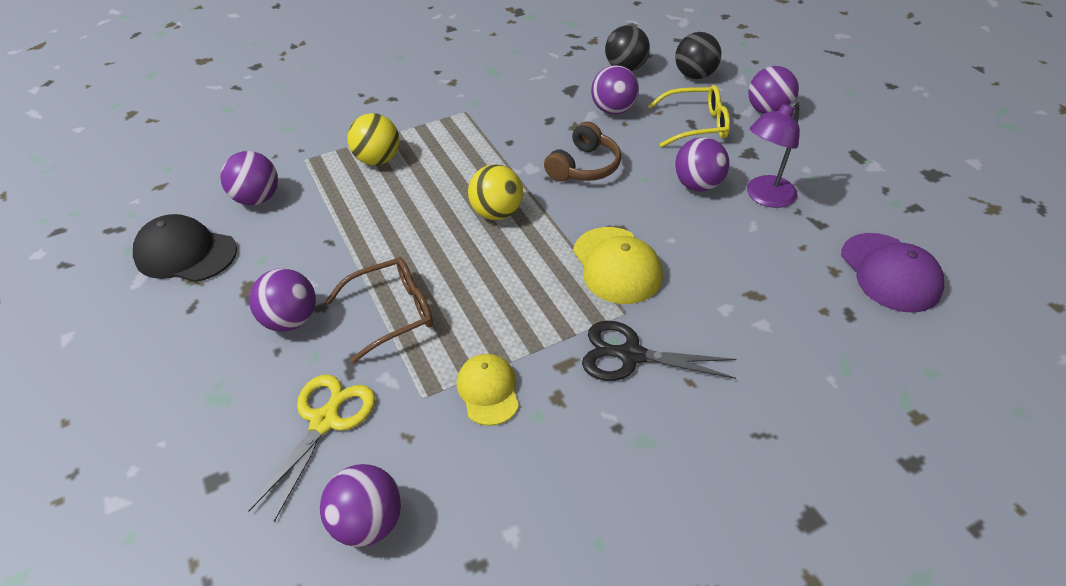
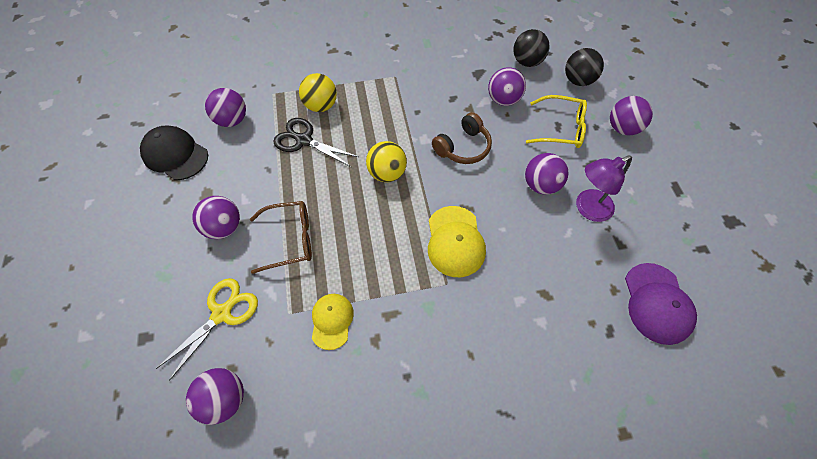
camera: 15 degrees right, 15 degrees up
(630, 355) = (437, 320): black scissors -> black scissors (303, 140)

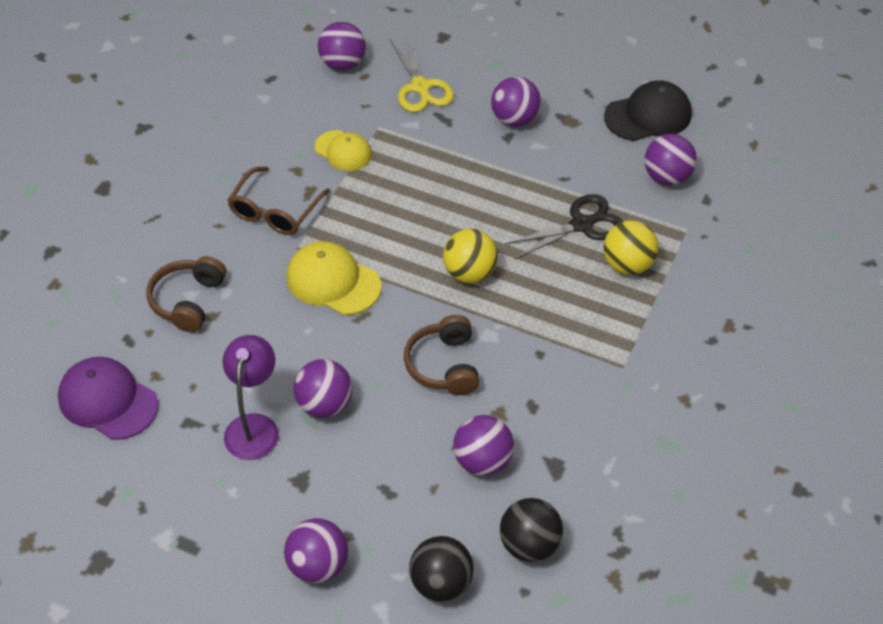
camera: 125 degrees right, 10 degrees down
(290, 239) = (456, 159): brown glasses -> brown glasses (275, 211)
(547, 319) = (188, 301): none -> brown headphones
(561, 128) = (381, 491): yellow glasses -> none

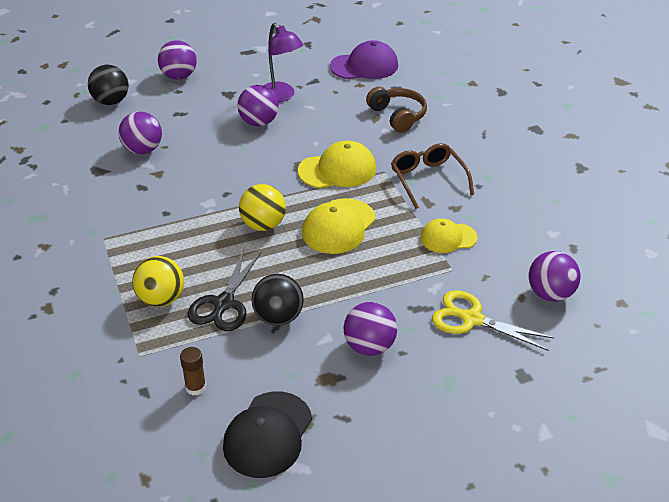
camera: 135 degrees right, 10 degrees down
(411, 224) = (338, 226): none -> yellow cap
(444, 365) = (217, 174): brown headphones -> none
(529, 544) = (79, 136): black ball -> black ball (278, 317)
(666, 177) = (195, 387): purple ball -> brown glue stick

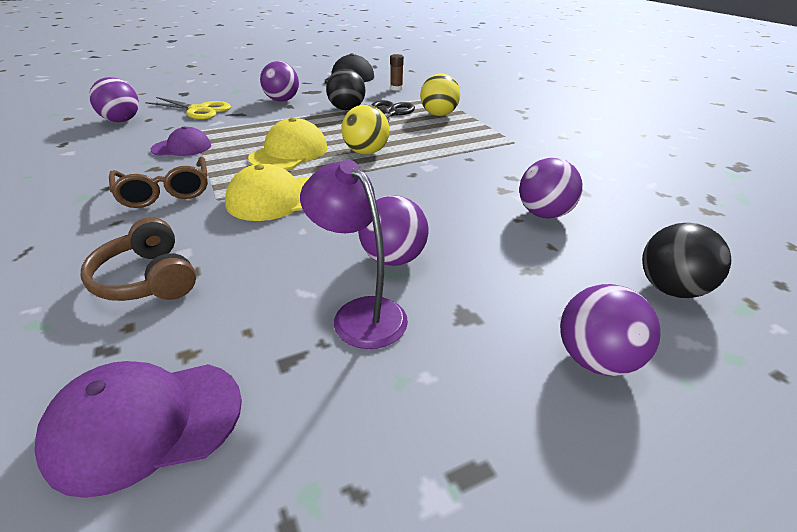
camera: 175 degrees right, 5 degrees down
(448, 238) = (182, 147): yellow cap -> purple cap

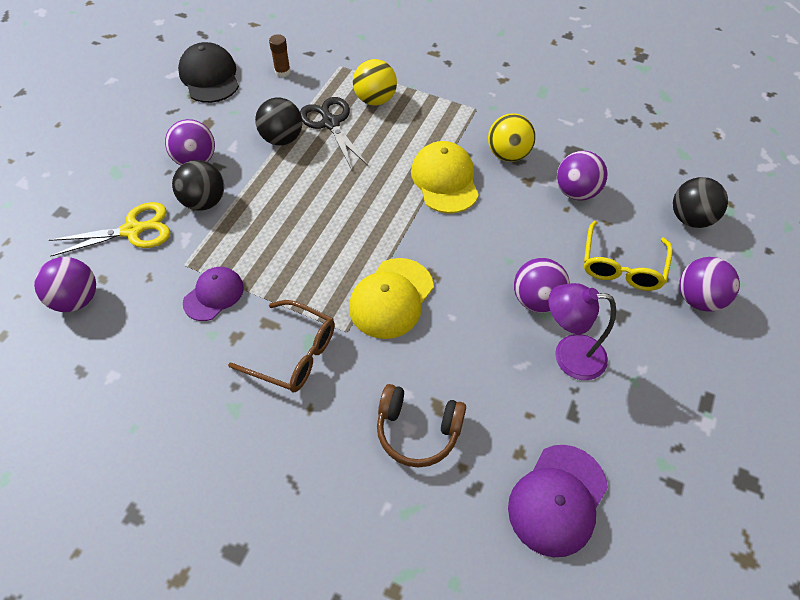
camera: 40 degrees left, 20 degrees up
(255, 114) = (204, 202): none -> black ball
(289, 152) = (321, 238): yellow cap -> yellow cap (445, 180)
(366, 152) = (382, 196): yellow ball -> yellow ball (508, 154)
(524, 282) = (622, 266): none -> yellow glasses

